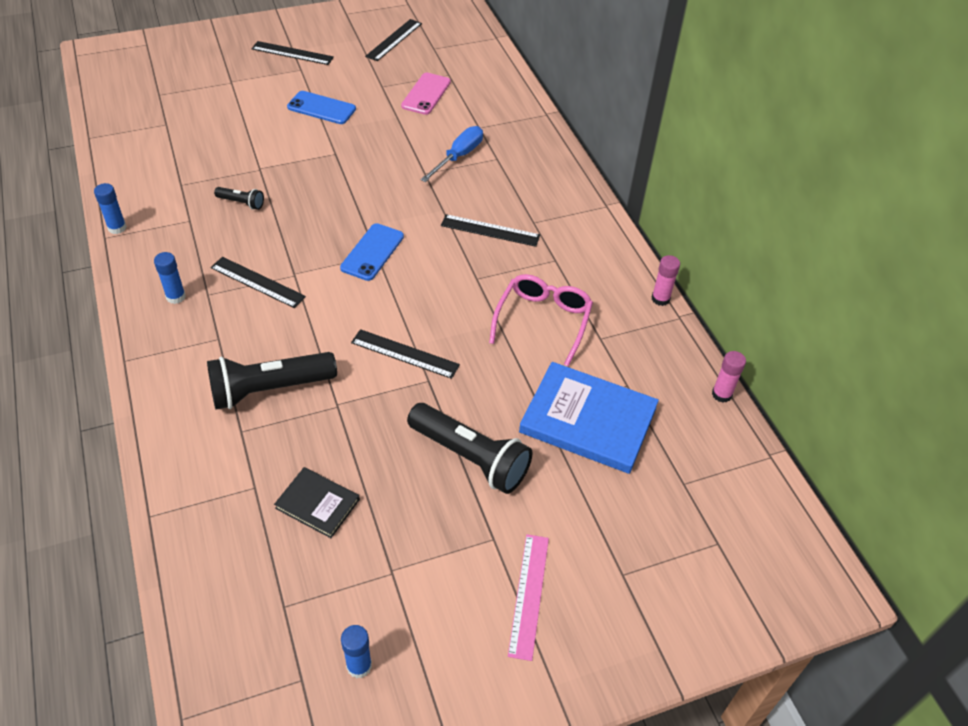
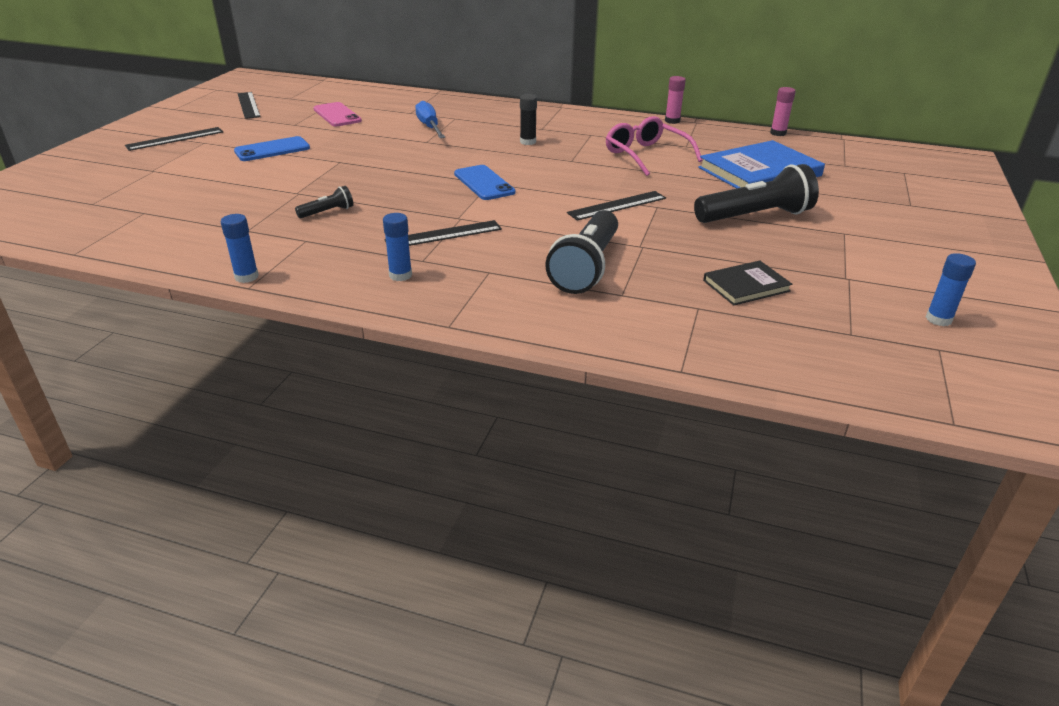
camera: 50 degrees left, 15 degrees down
(490, 230) = (528, 142): black ruler -> black glue stick
(529, 595) = (908, 237): pink ruler -> none

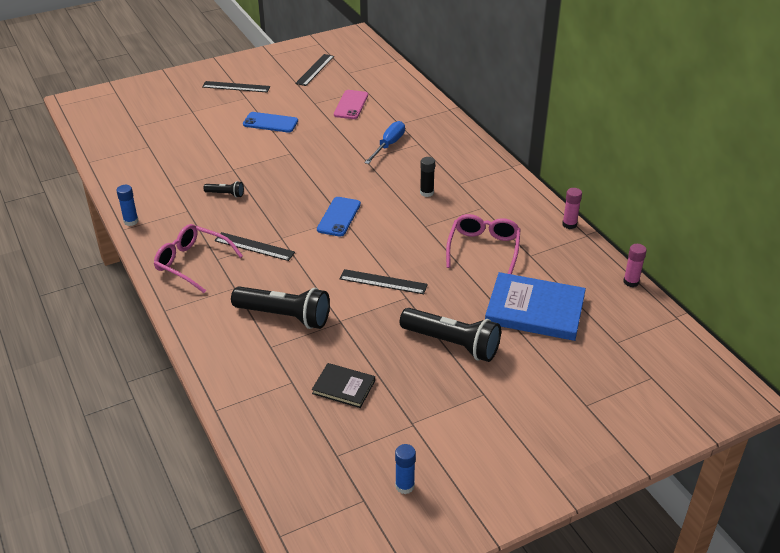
camera: 45 degrees right, 5 degrees up
(400, 275) = (192, 263): blue glue stick -> pink glasses
(586, 267) = (284, 316): black flashlight -> black flashlight turned 135 degrees counterclockwise

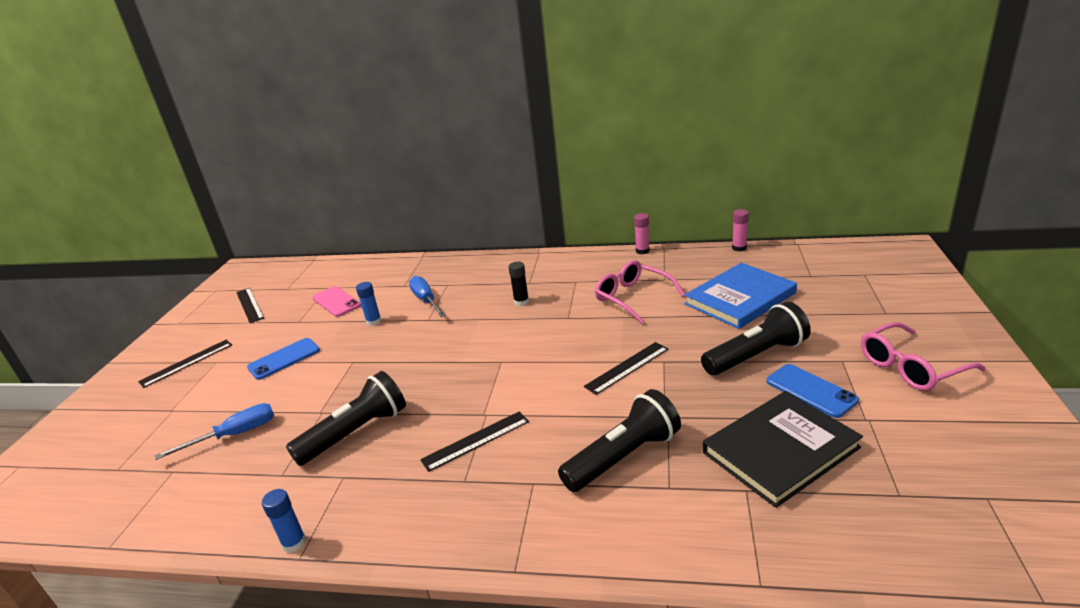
camera: 50 degrees left, 10 degrees down
(190, 149) = (234, 435): none -> blue screwdriver
(192, 263) = (448, 507): pink glasses -> pink glasses (911, 367)
(225, 194) = (356, 433): black flashlight -> black flashlight, size x2.13
(339, 217) = (496, 363): blue phone -> blue phone (811, 390)
(343, 387) = (780, 450): black book -> black book, size x1.86
(404, 486) = (970, 457): blue glue stick -> blue glue stick (374, 321)

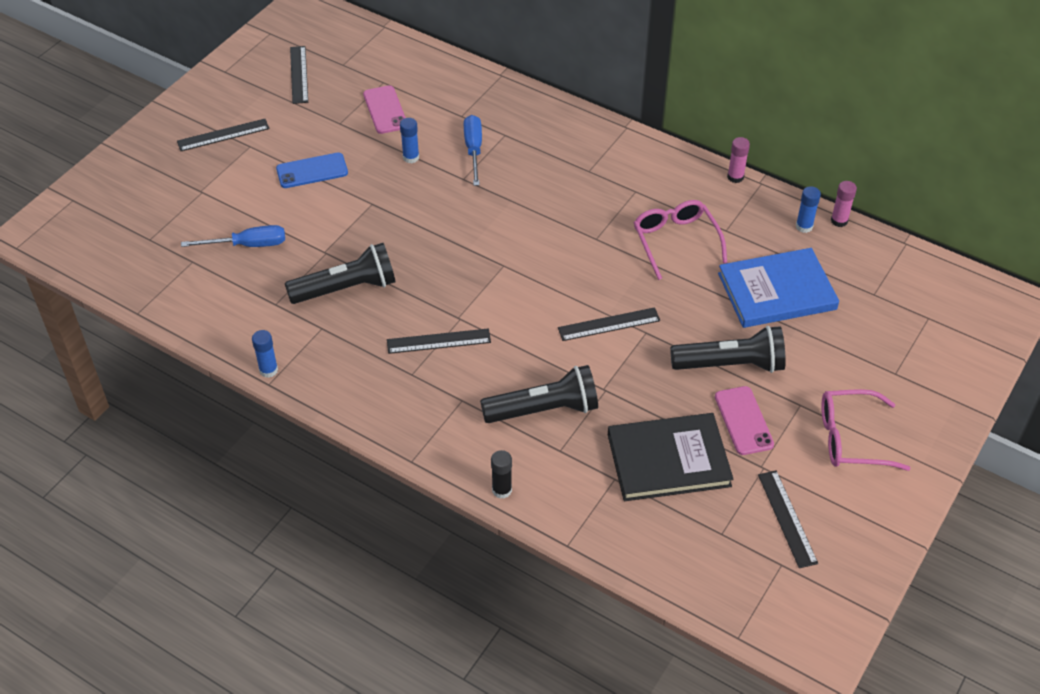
camera: 20 degrees right, 20 degrees up
(521, 302) = (565, 196): black glue stick -> black glue stick (502, 490)
(718, 258) = (804, 226): none -> blue glue stick
(811, 390) = (743, 420): blue phone -> pink phone
(940, 452) = (787, 518): none -> black ruler

